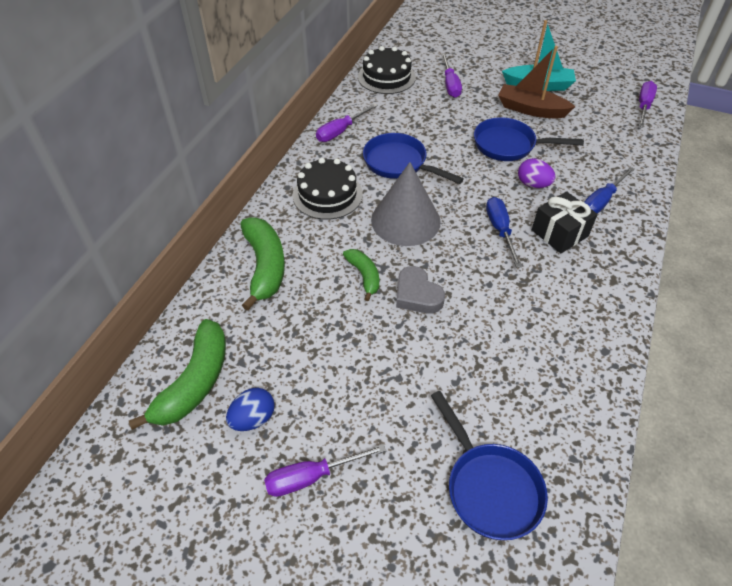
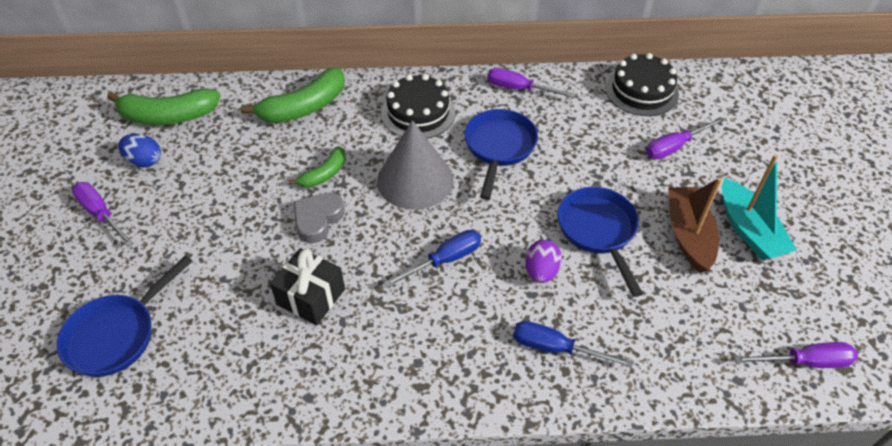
camera: 65 degrees right, 0 degrees up
(559, 233) = (471, 316): black gift -> black gift (311, 297)

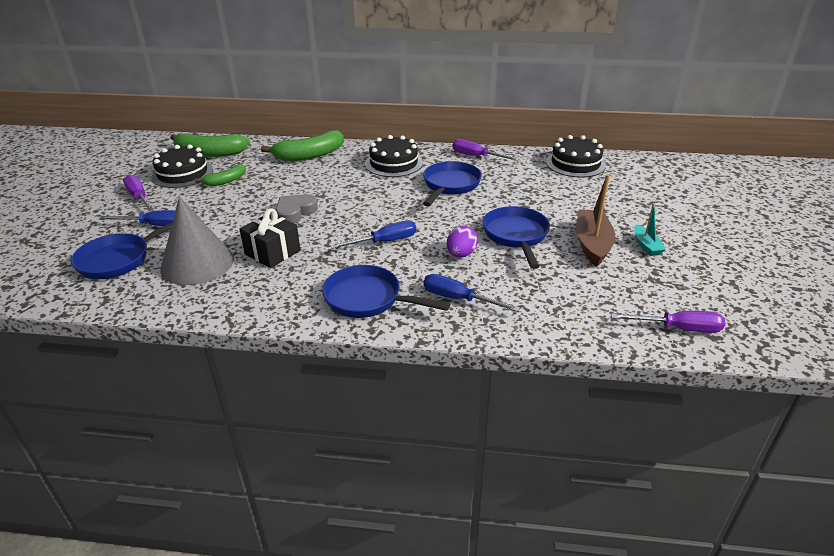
camera: 10 degrees right, 15 degrees down
(141, 265) = (155, 225): none -> blue screwdriver
(144, 161) = (182, 173): blue egg -> black cake
(324, 174) = (310, 189): green banana -> green banana (226, 181)
(415, 180) = (378, 197): grey cone -> grey cone (197, 263)
(451, 363) = (368, 299): none -> blue pan
(674, 147) = (594, 195): purple screwdriver -> none
(749, 230) = (646, 246): turquoise boat -> turquoise boat, size x0.56

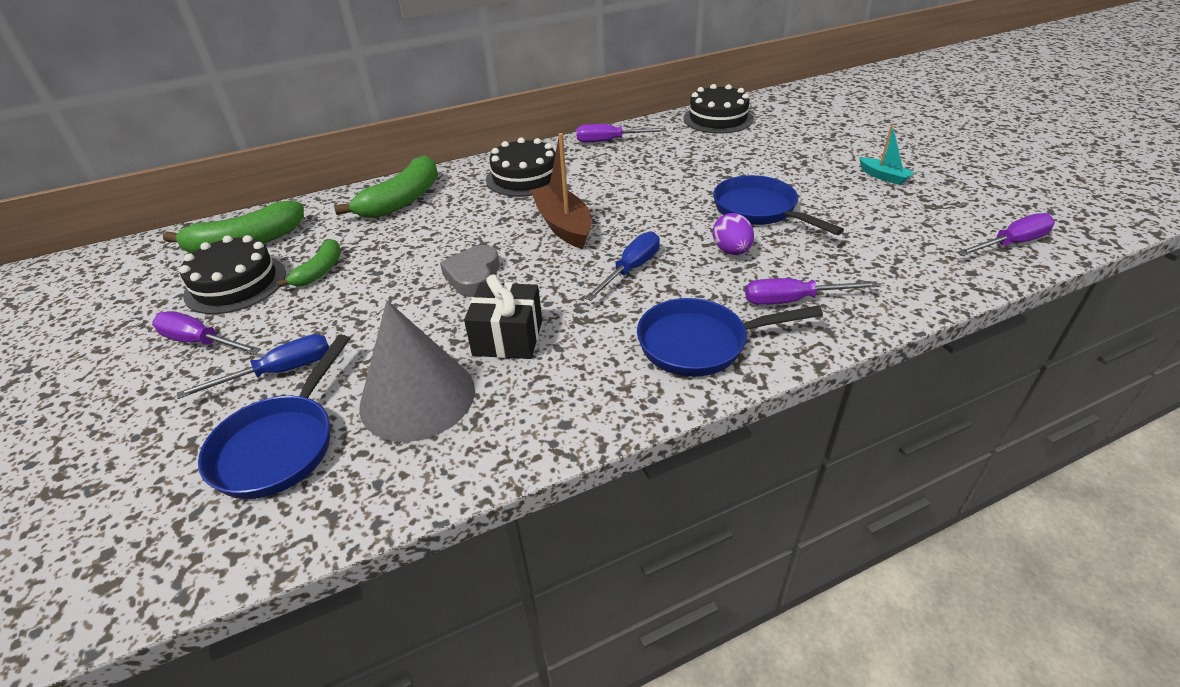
camera: 30 degrees left, 5 degrees up
(450, 185) = (621, 181): blue pan -> none
(458, 299) = (792, 300): blue screwdriver -> purple screwdriver
(592, 244) = (838, 192): brown boat -> brown boat (563, 225)

